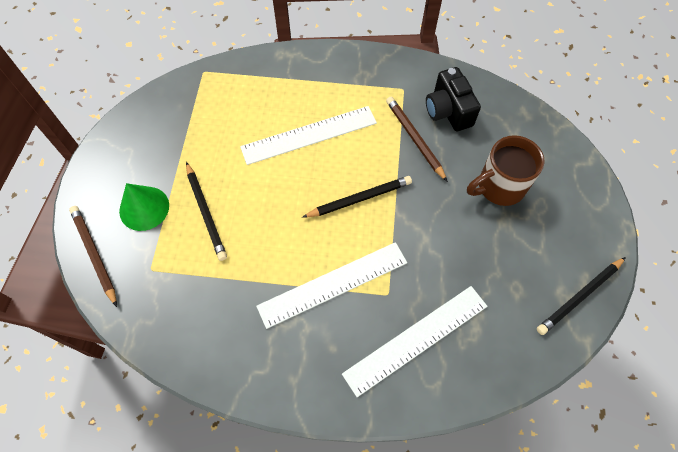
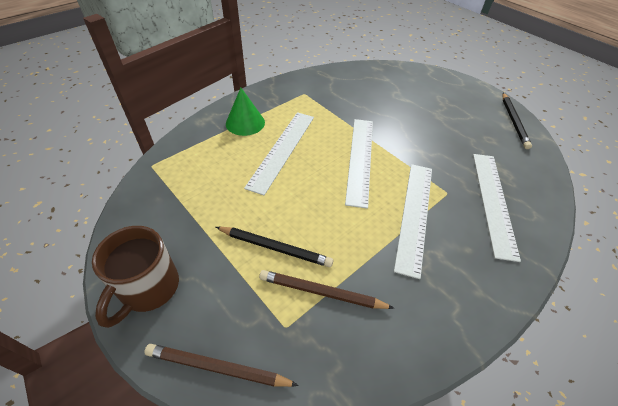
camera: 50 degrees left, 15 degrees down
(144, 208) = (219, 289): green cone -> green cone (245, 123)
(359, 198) = (360, 159): black pencil -> white ruler
(414, 139) = (344, 111): brown pencil -> brown pencil (321, 292)
(448, 111) = (342, 89): black camera -> none
(499, 187) = (414, 103): brown mug -> brown mug (148, 288)

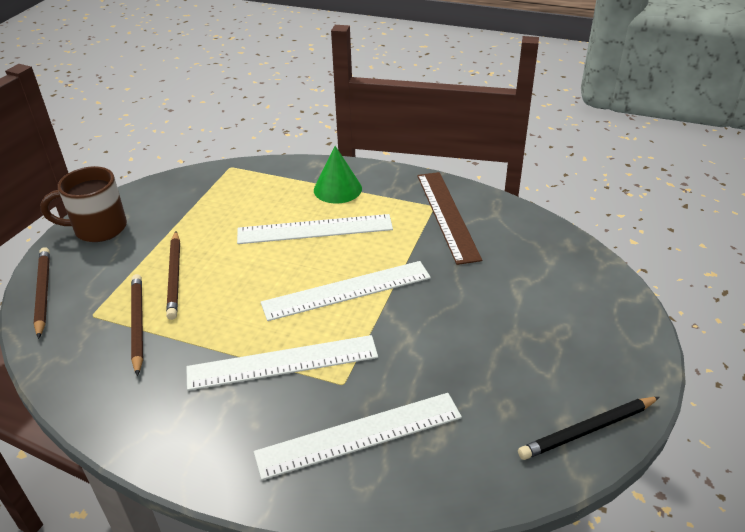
camera: 65 degrees right, 10 degrees down
(275, 248) = (175, 277): black pencil -> brown pencil
(318, 93) = (447, 215): none -> brown ruler

